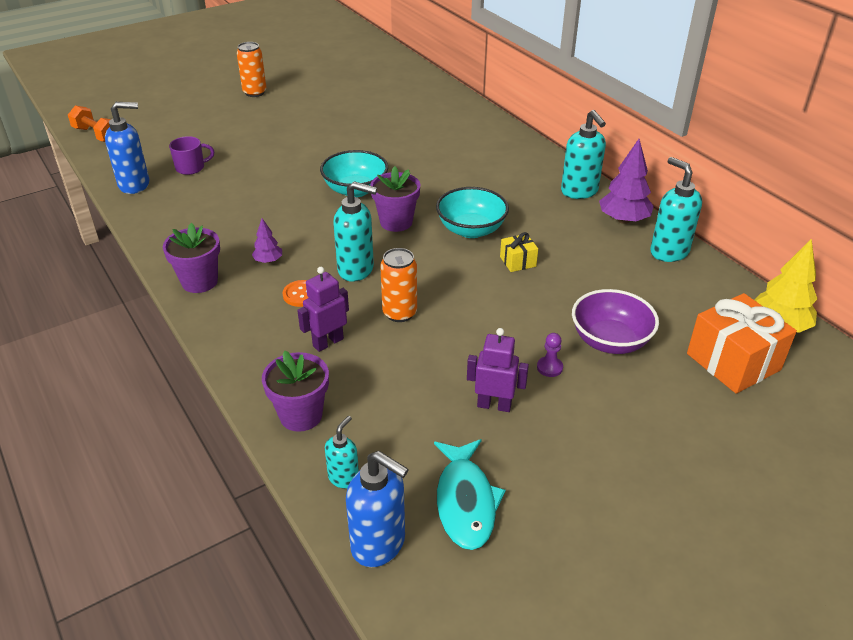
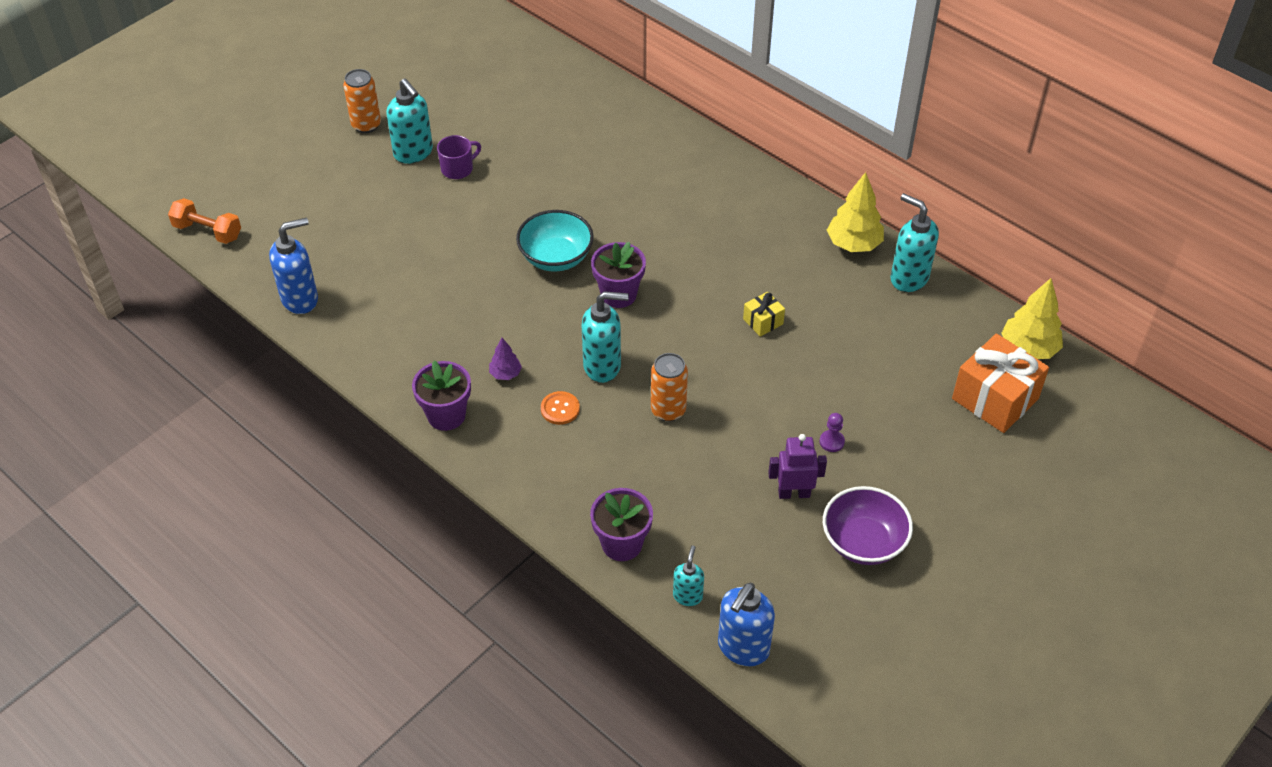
camera: 15 degrees left, 10 degrees up
(191, 167) = (352, 261): purple mug -> purple mug (458, 169)
(328, 342) = (612, 459): purple robot -> none
(379, 544) = (743, 648): blue soap dispenser -> blue soap dispenser turned 105 degrees clockwise
(465, 502) = (801, 593): turquoise fish -> none
(471, 230) = (701, 289): turquoise bowl -> none
(579, 192) = (798, 213): turquoise soap dispenser -> turquoise soap dispenser (413, 153)
(610, 341) = (879, 399): purple bowl -> purple bowl (863, 542)
(623, 220) = (853, 244): purple tree -> yellow tree

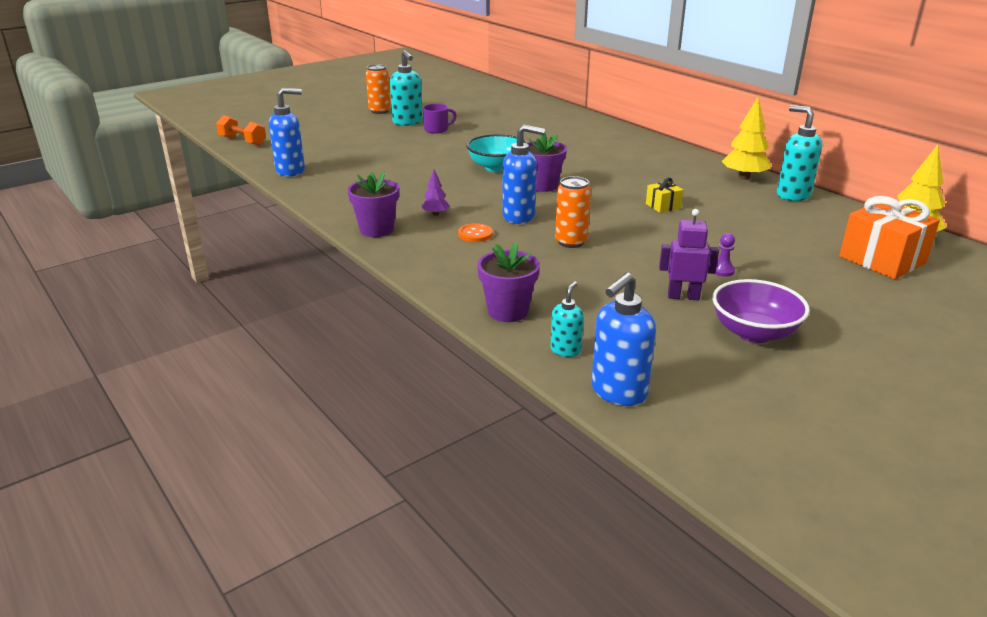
camera: 10 degrees right, 20 degrees down
(603, 366) = (519, 216): turquoise soap dispenser -> blue soap dispenser

